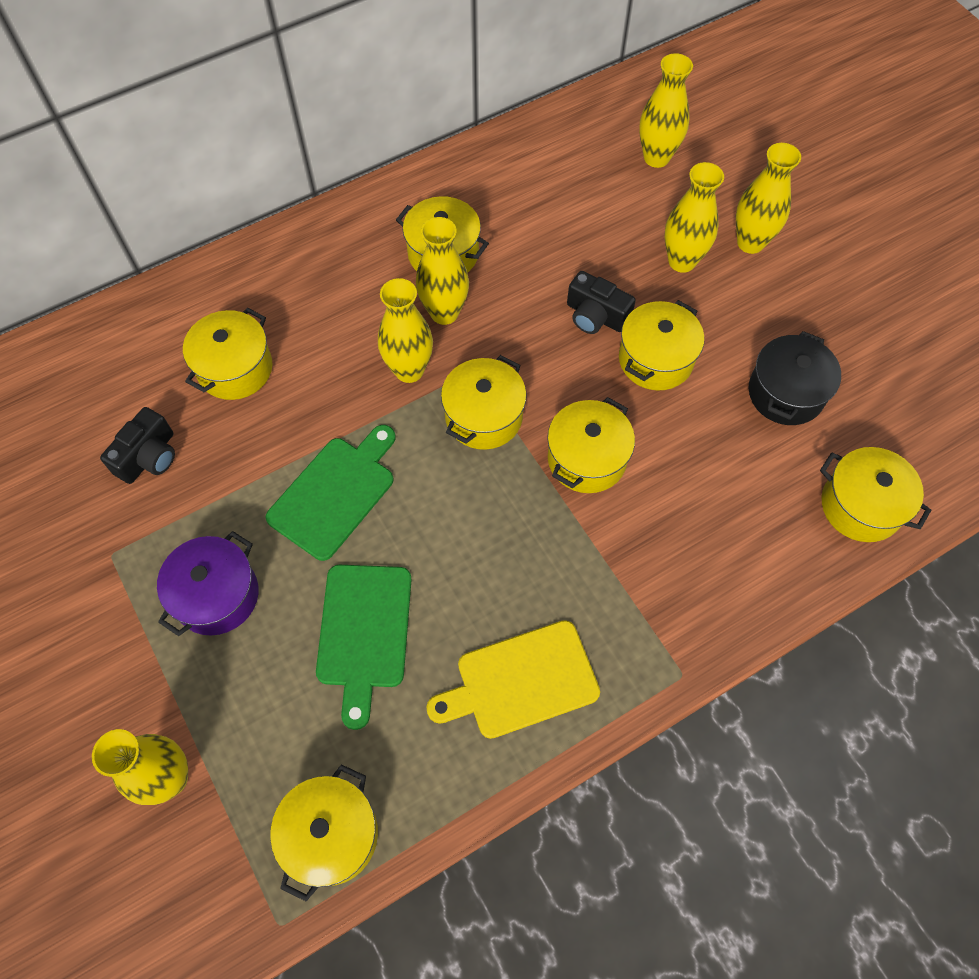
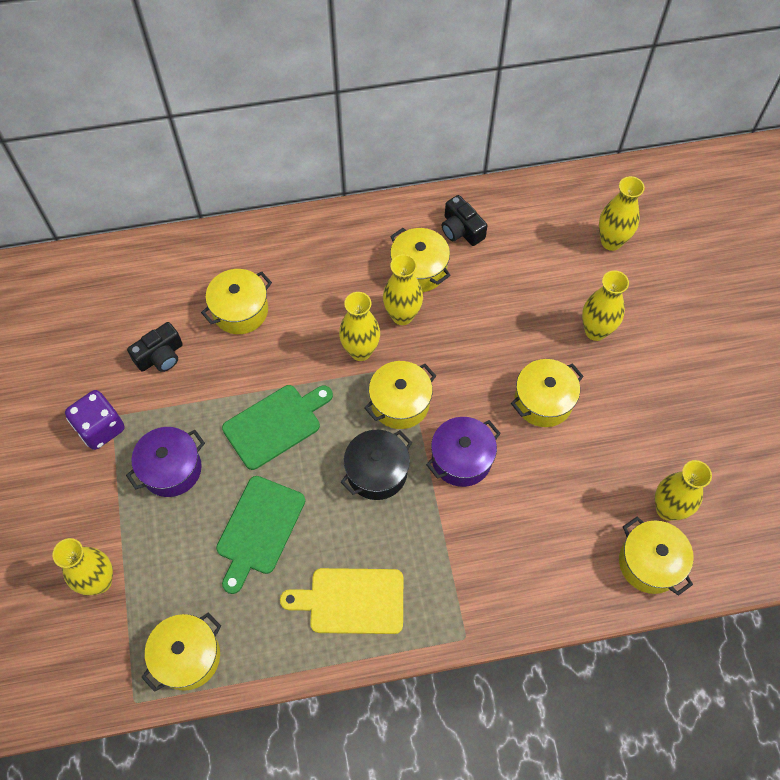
camera: 20 degrees right, 0 degrees up
(99, 575) = (100, 428): none -> purple dice
(586, 459) = (461, 459): yellow pot -> purple pot
(595, 316) = (512, 353): black camera -> black camera (461, 230)
(750, 242) = (655, 333): yellow vase -> yellow vase (667, 509)
(785, 393) = (630, 459): black pot -> black pot (377, 472)

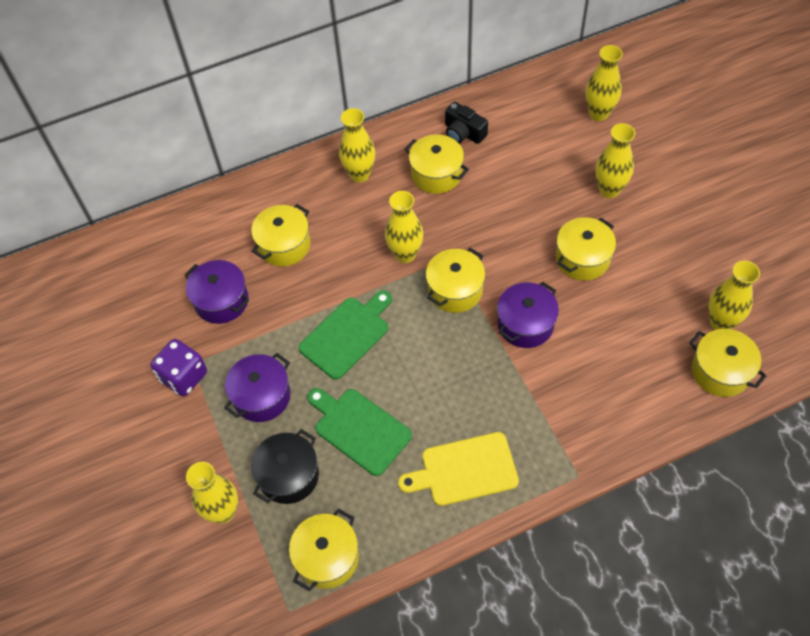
camera: 10 degrees left, 5 degrees down
(160, 356) = (221, 301): black camera -> purple pot
(259, 529) = (359, 429): green cutting board -> green cutting board turned 120 degrees clockwise
(377, 472) = (452, 353): black pot -> black pot (289, 475)
(402, 315) = (433, 216): yellow vase -> yellow vase (359, 174)

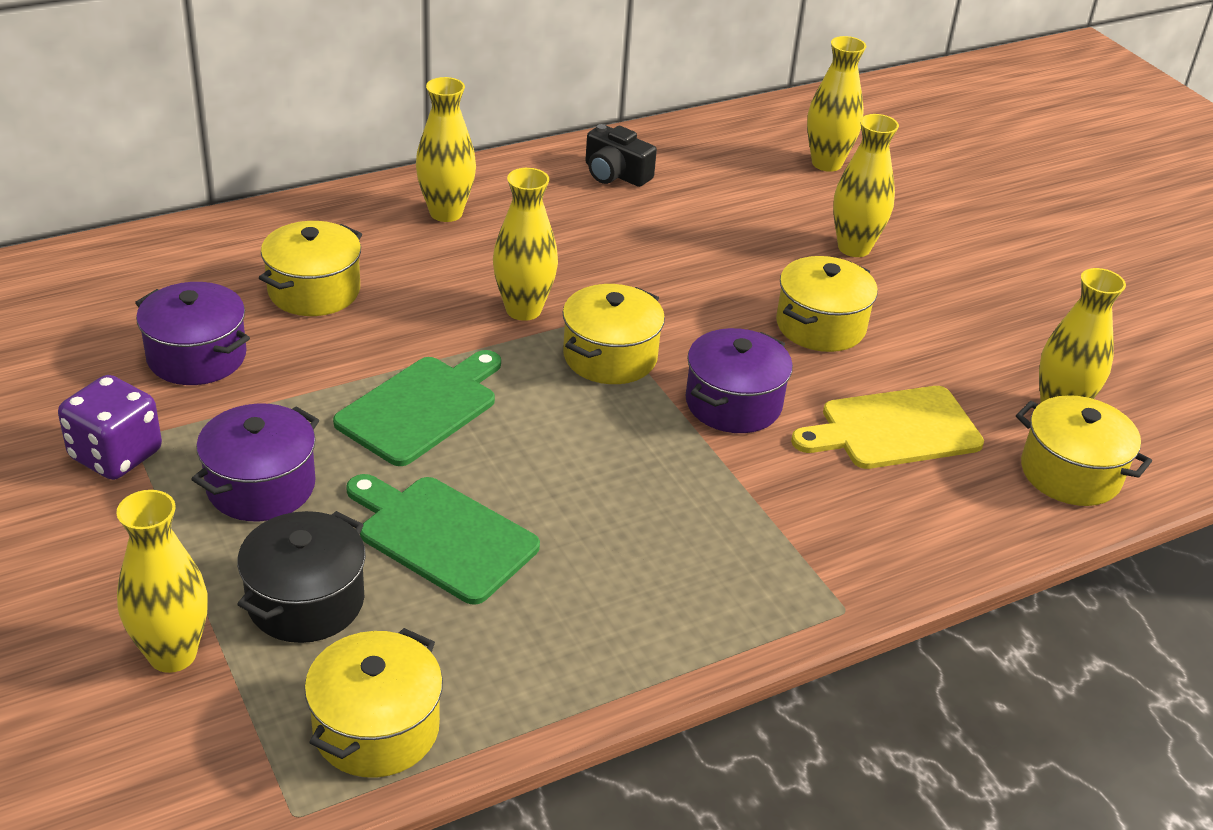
camera: 10 degrees left, 20 degrees down
(436, 174) = (573, 218): yellow pot -> none
(464, 470) = (638, 598): yellow cutting board -> yellow cutting board (893, 429)

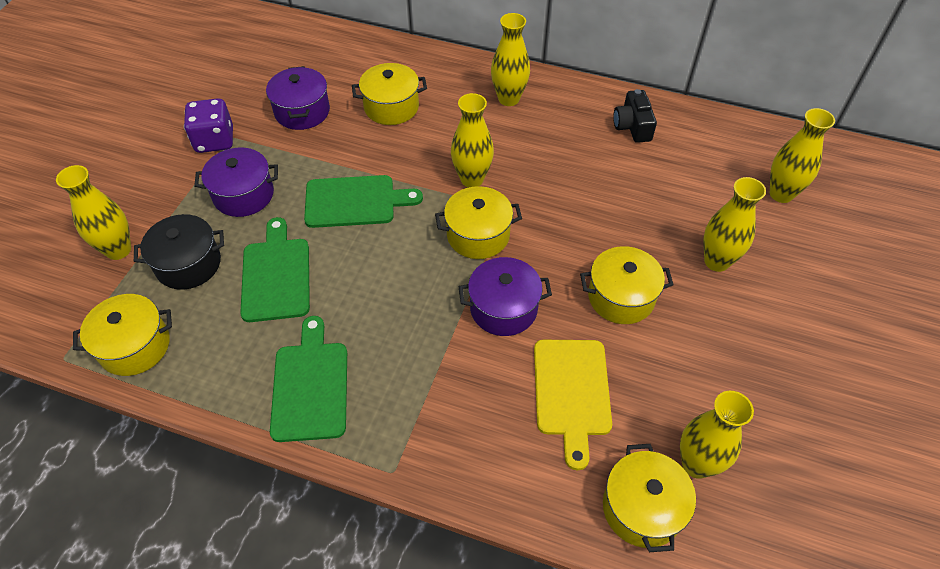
camera: 50 degrees right, 15 degrees up
(651, 604) = (310, 385): none -> green cutting board
(893, 429) = (571, 392): yellow cutting board -> yellow cutting board turned 120 degrees counterclockwise

